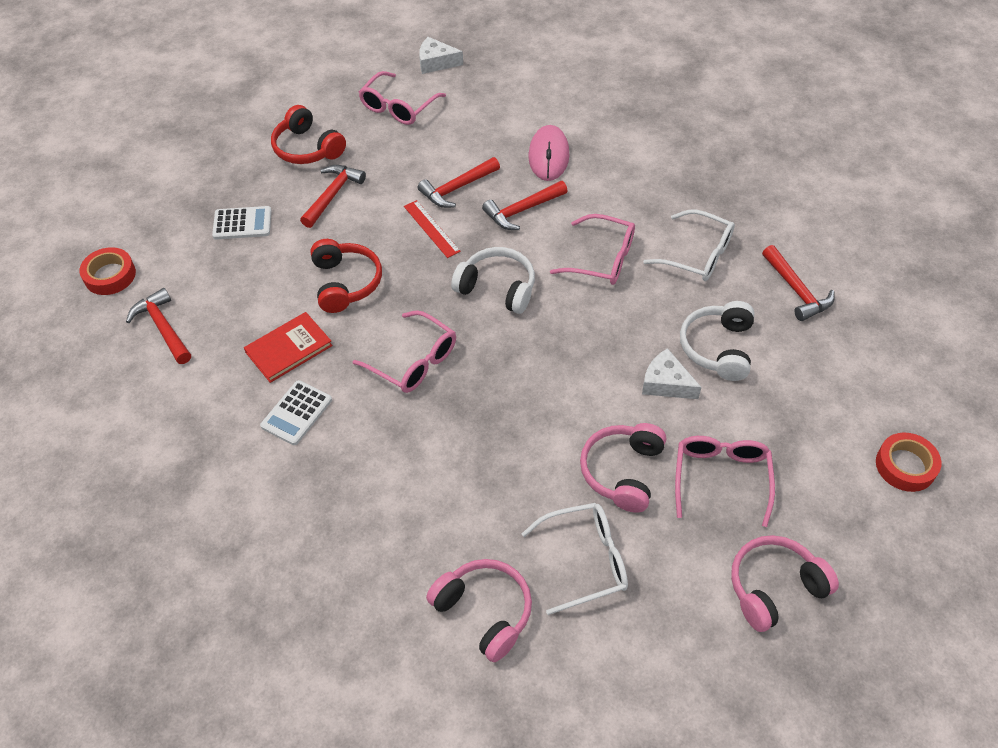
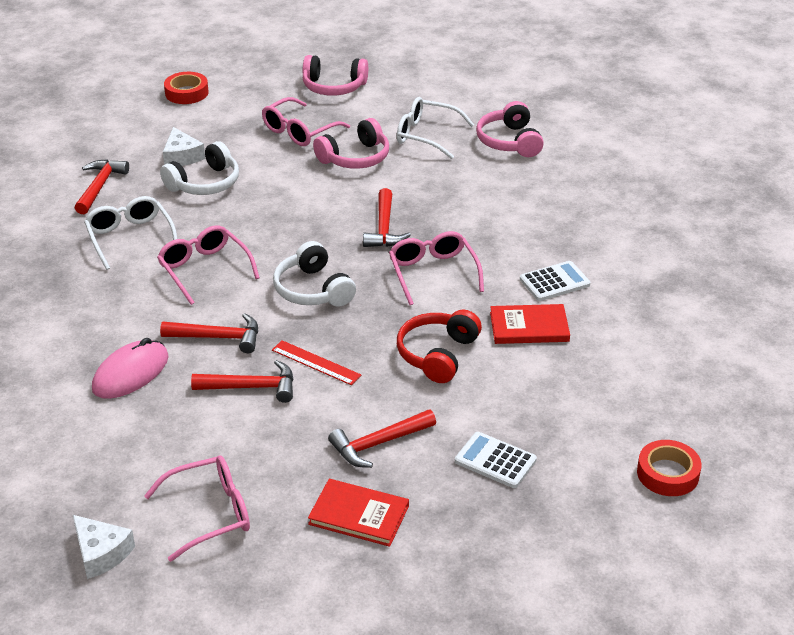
camera: 145 degrees left, 15 degrees down
(163, 327) = (634, 396): red hammer -> red hammer (384, 228)
(307, 148) = (359, 515): red headphones -> red book
(431, 229) = (316, 362): red ruler -> red ruler turned 60 degrees counterclockwise
(666, 383) = (267, 182): white cheese -> white cheese (182, 156)

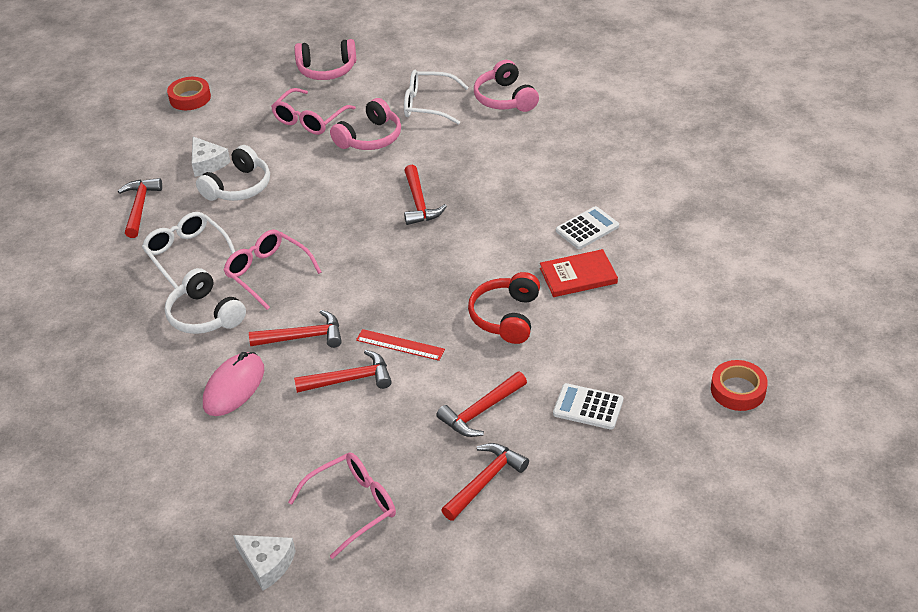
camera: 10 degrees left, 5 degrees up
(313, 290) = (374, 275): white headphones -> white headphones (205, 315)
(359, 515) = (485, 481): red book -> red hammer
(433, 273) = (477, 239): pink glasses -> none

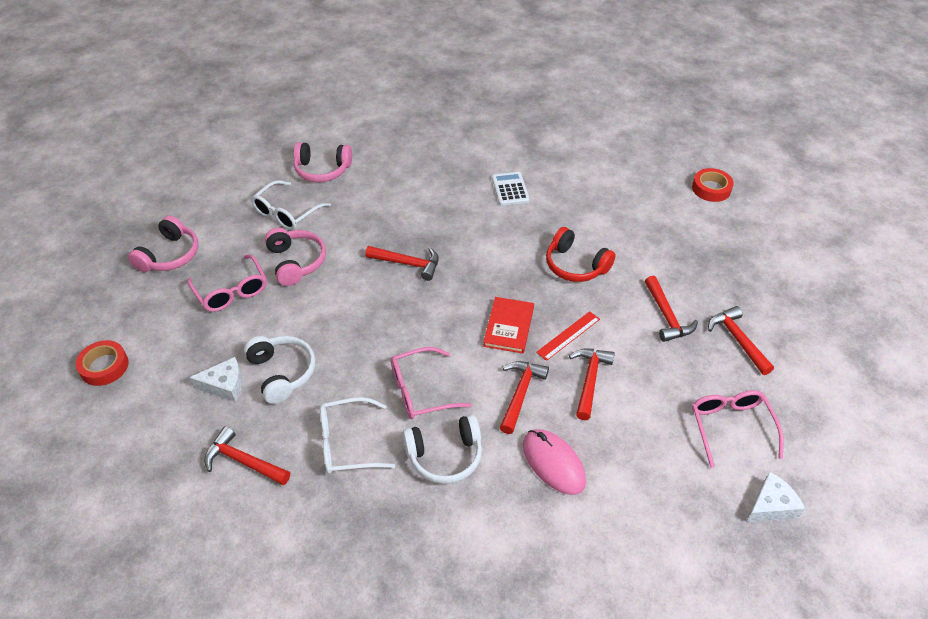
camera: 65 degrees left, 5 degrees up
(578, 276) = (557, 213): red book -> red book (509, 326)
(588, 407) = (691, 260): white calculator -> none

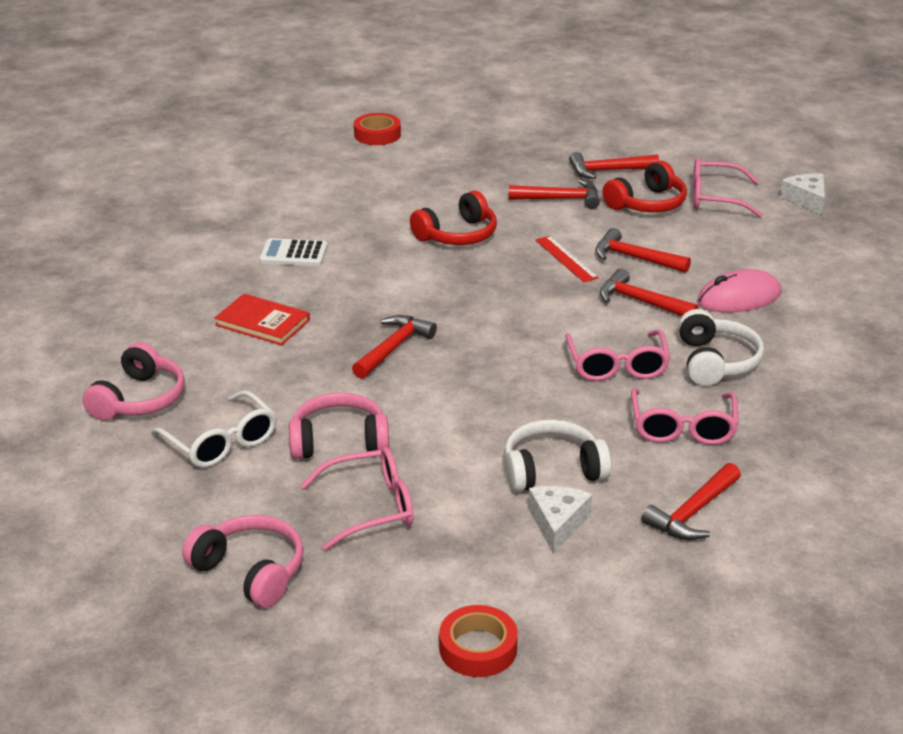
camera: 75 degrees left, 15 degrees down
(347, 443) = (683, 428): white glasses -> pink glasses
(509, 326) = (537, 293): red book -> red book (262, 322)
(691, 376) = (647, 203): none -> red headphones

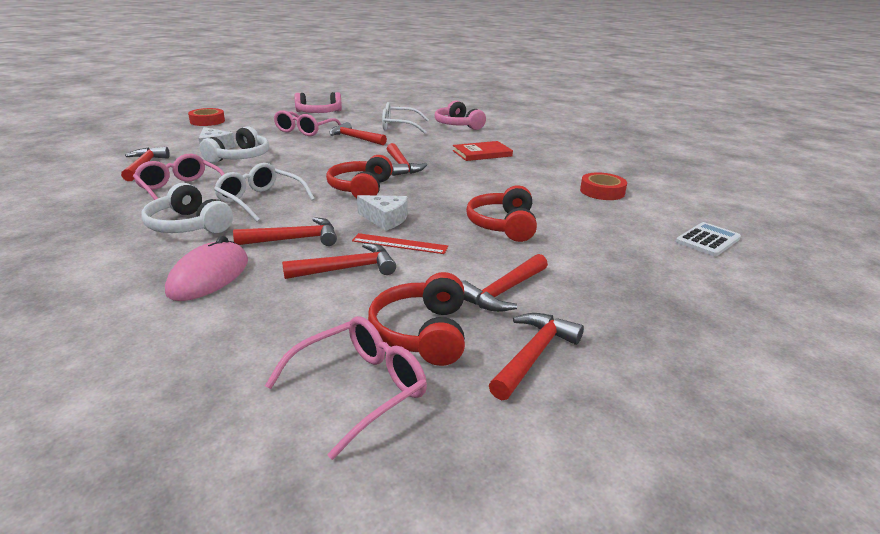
camera: 130 degrees right, 5 degrees down
(293, 254) = (552, 178): white calculator -> white calculator (708, 240)
(339, 441) = (355, 138): pink headphones -> red hammer
(377, 135) = (767, 271): red tape -> red tape (602, 191)
(497, 333) = (361, 189): none -> red headphones
(617, 366) = (260, 200): pink glasses -> white glasses
(806, 200) = (221, 473): white cheese -> white cheese (385, 219)

